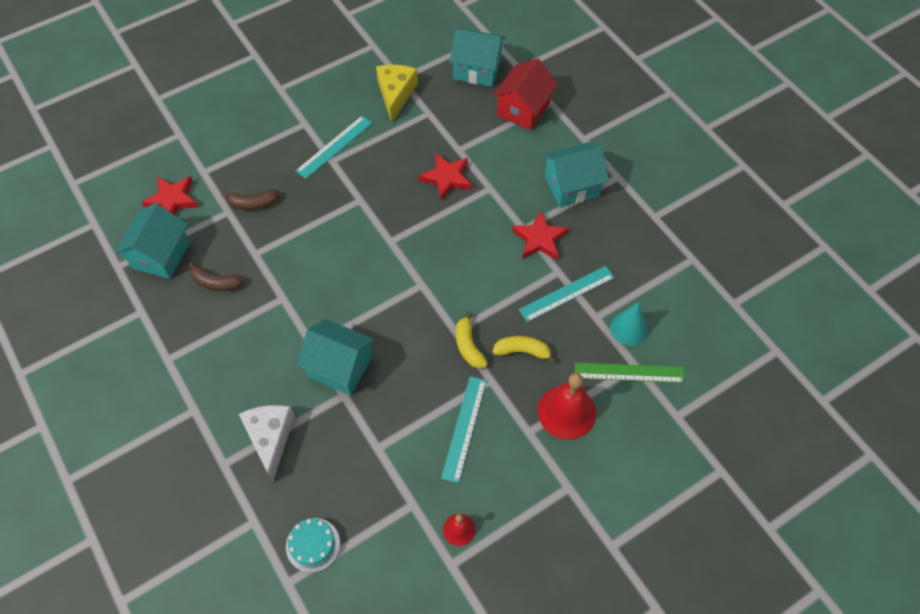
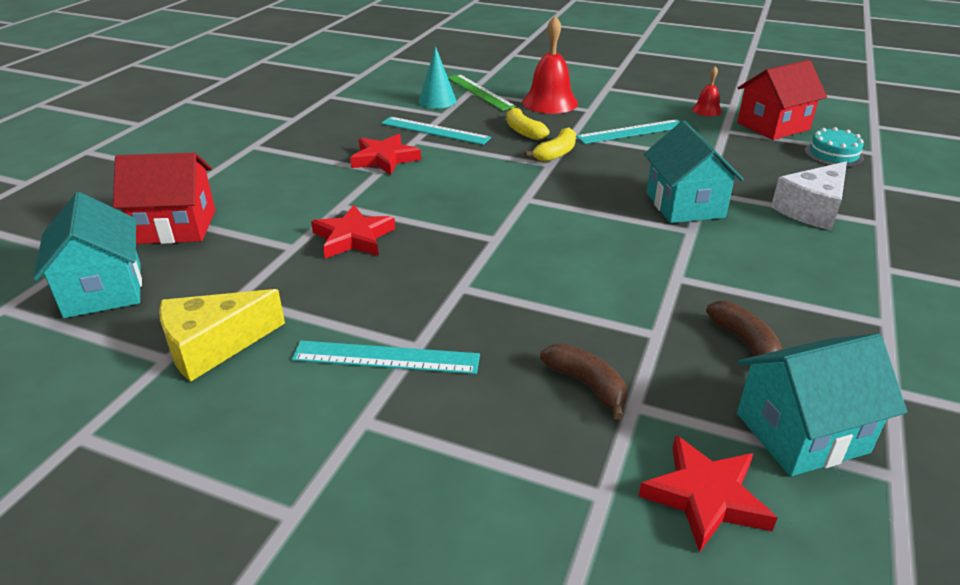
camera: 125 degrees left, 25 degrees down
(389, 553) = (773, 126): none -> red house
(571, 186) = (290, 163): turquoise house -> none

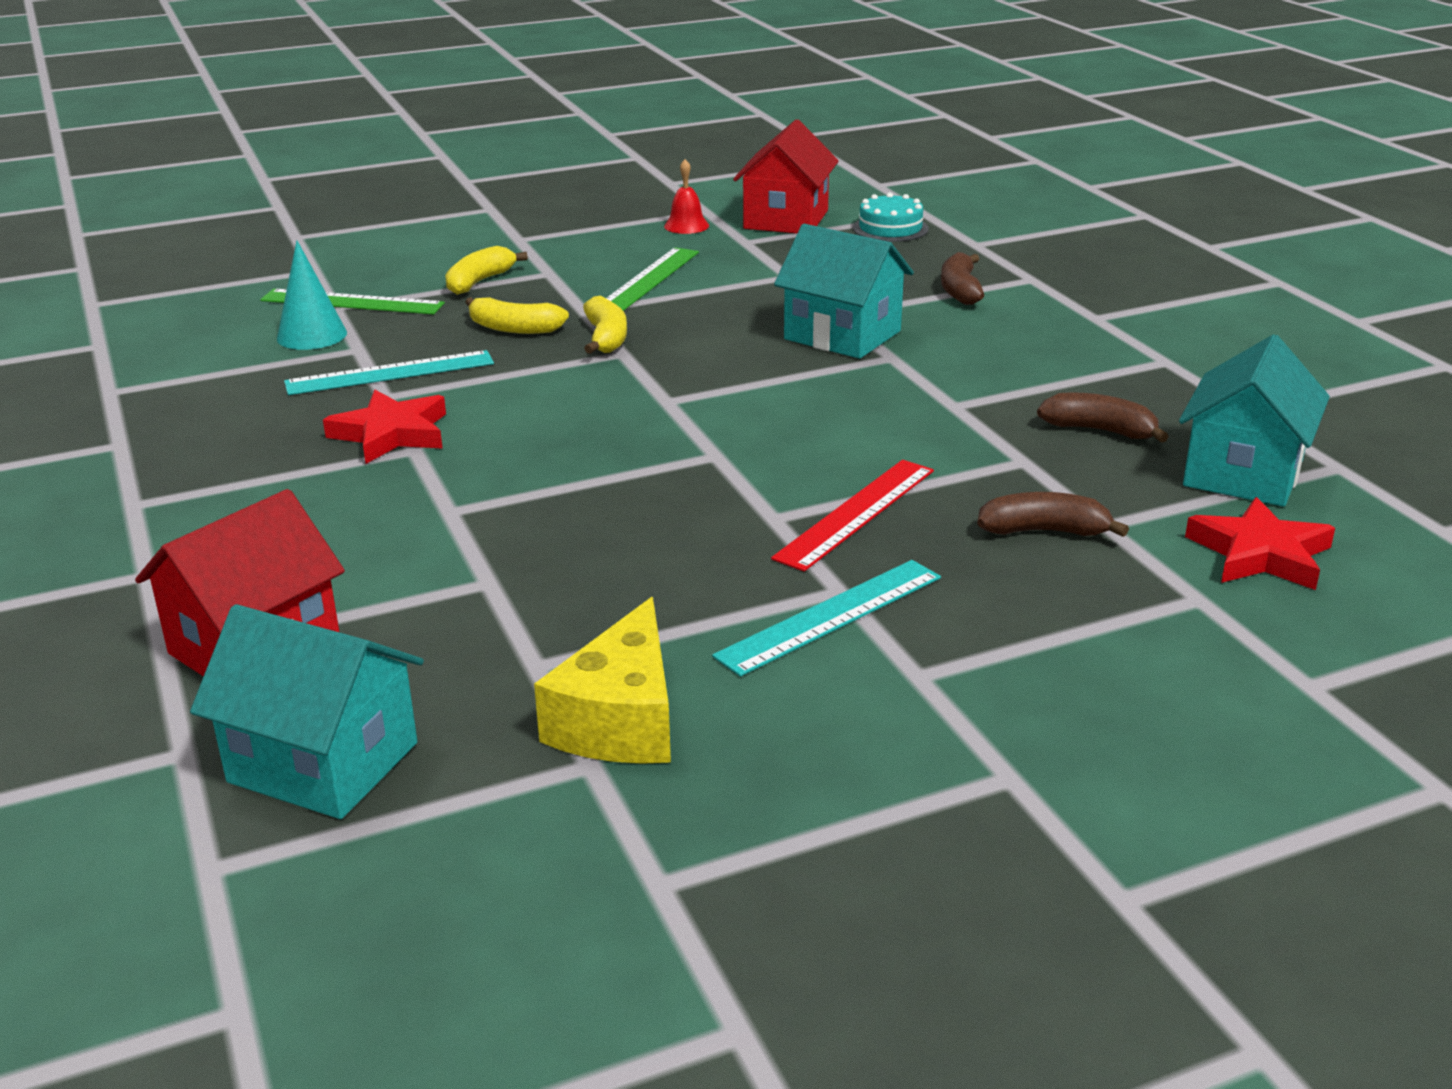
camera: 45 degrees left, 5 degrees down
(353, 238) = (546, 534): red star -> none
(503, 309) = (856, 513): none -> red ruler
(550, 102) = (479, 282): red bell -> yellow banana
(632, 132) = (648, 280): turquoise ruler -> green ruler
(812, 209) = (960, 290): white cheese -> brown banana

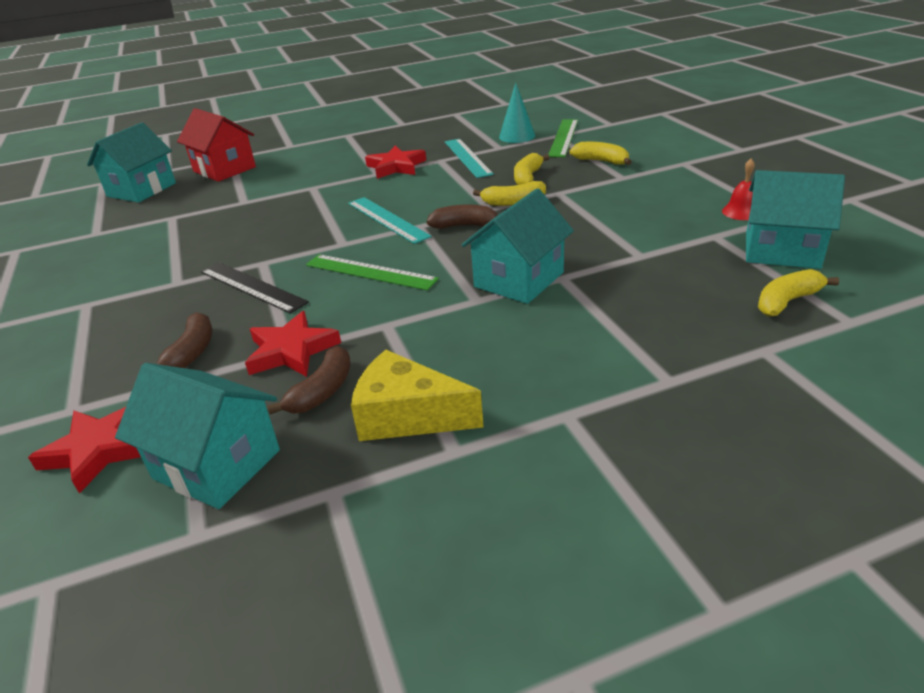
camera: 95 degrees right, 5 degrees up
(621, 720) = (118, 236): yellow cheese -> yellow cheese (407, 416)
(648, 280) = (616, 207): green ruler -> green ruler (370, 272)
(786, 219) = (782, 250): red house -> turquoise house
(830, 616) = (155, 280): turquoise ruler -> turquoise ruler (387, 219)
(856, 513) = (252, 287): red ruler -> black ruler
(890, 228) = (787, 301): turquoise cake -> yellow banana
(960, 290) = (625, 336): brown banana -> brown banana (464, 226)
(1023, 459) = (291, 350): none -> red star

